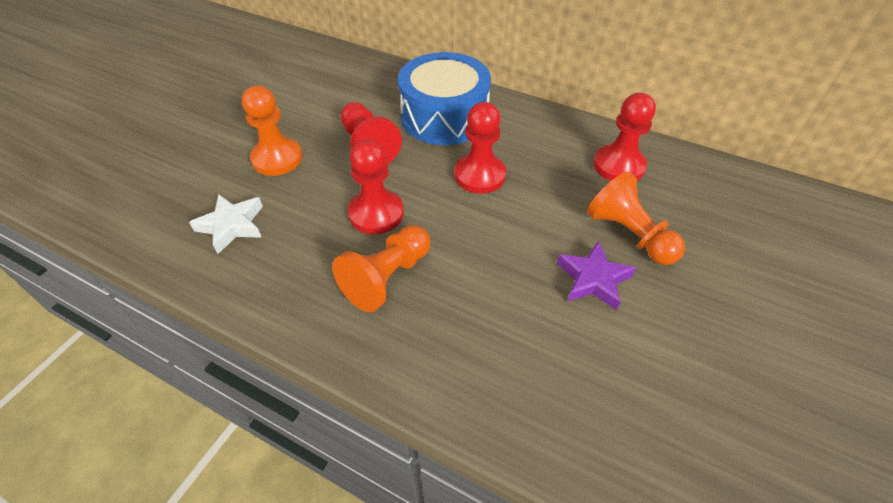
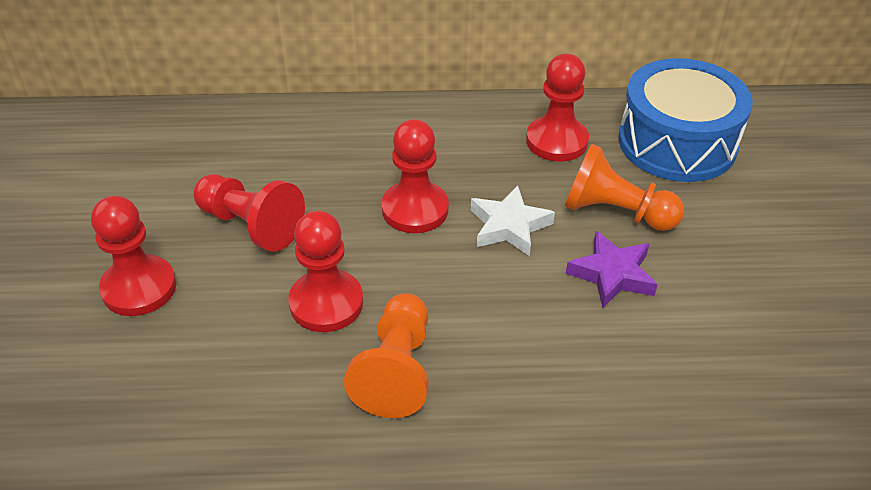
camera: 30 degrees left, 5 degrees down
(232, 225) = (148, 397): white star -> white star (509, 226)
(277, 158) = (139, 288): orange pawn -> red pawn
(444, 117) = (320, 154): blue drum -> blue drum (677, 142)

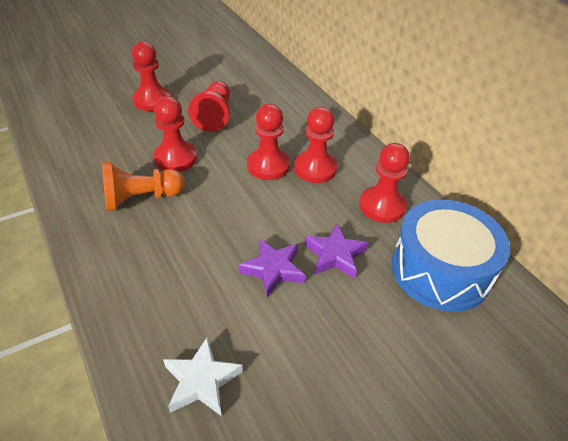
camera: 60 degrees right, 0 degrees up
(451, 168) = (315, 168): none -> red pawn
(509, 226) = (283, 208): white star -> white star (201, 381)
(615, 212) = (335, 255): orange pawn -> purple star

